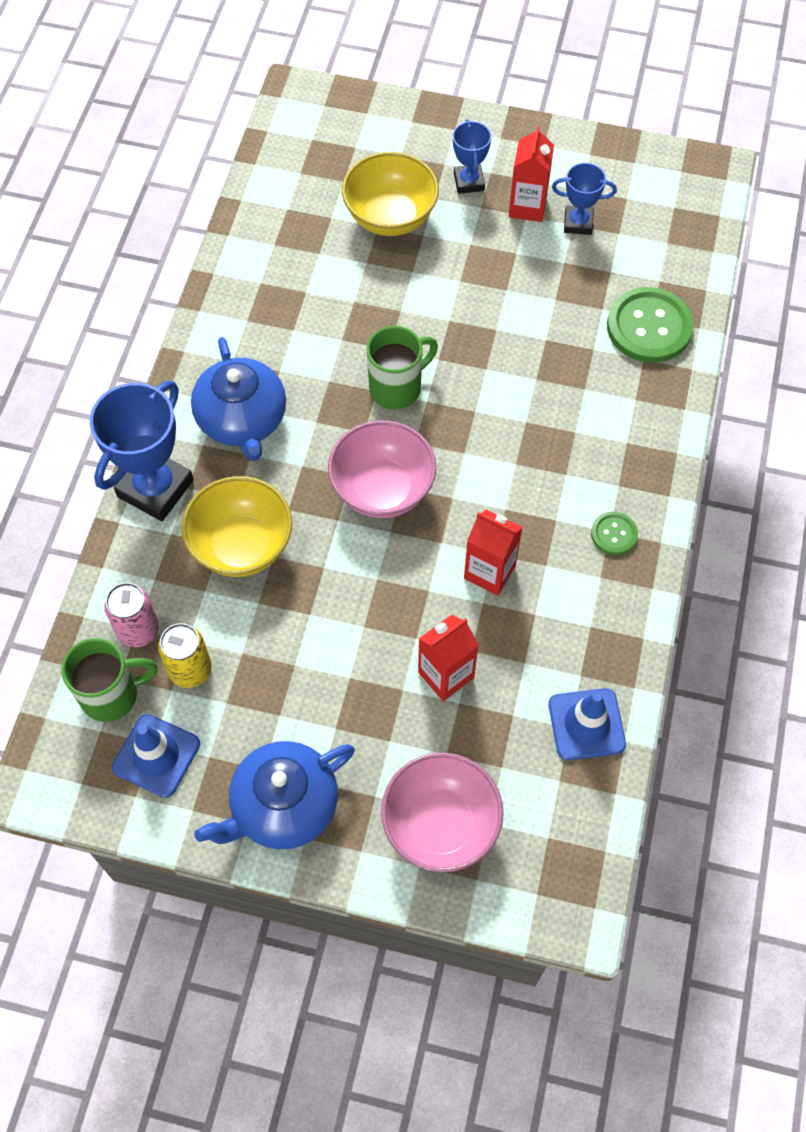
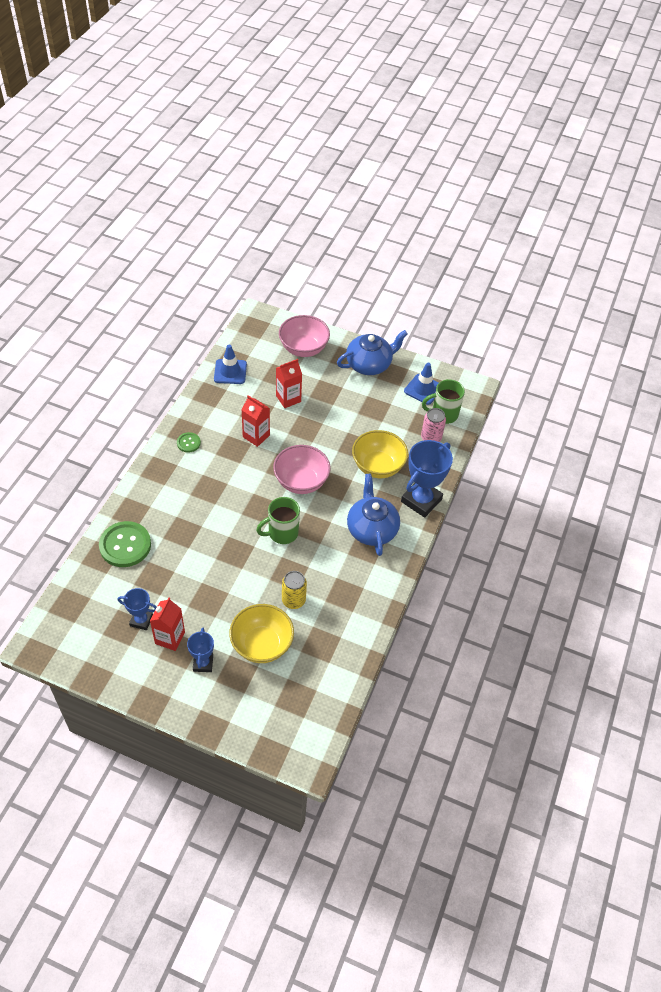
camera: 175 degrees left, 10 degrees down
(190, 669) = (406, 418): yellow can -> yellow can (293, 600)

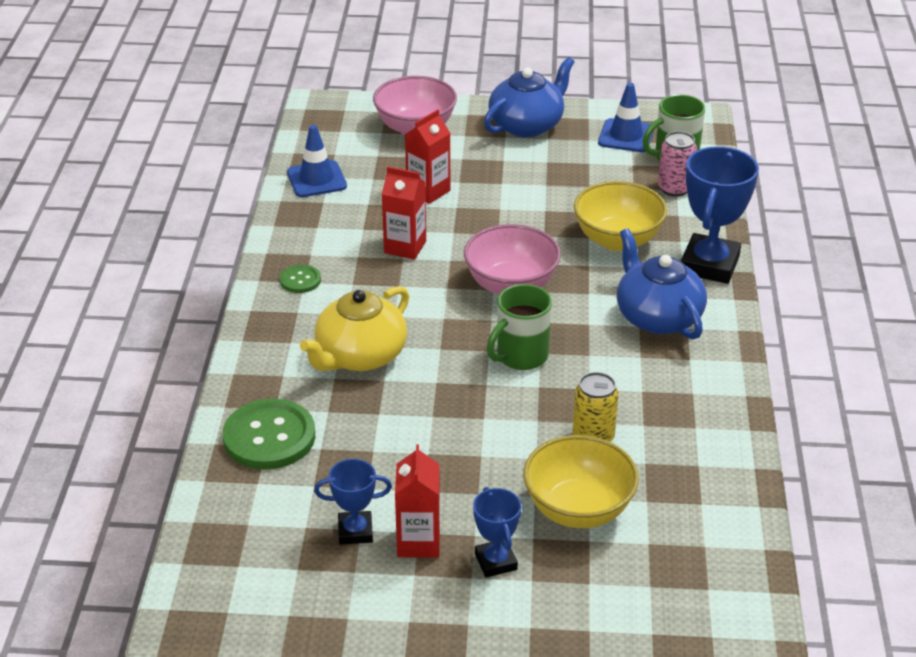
camera: 15 degrees left, 15 degrees down
(196, 506) = (360, 356): none -> yellow teapot

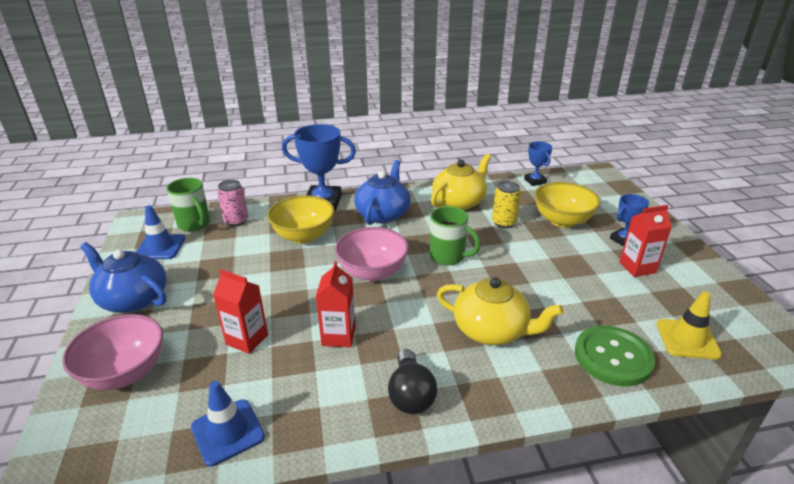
camera: 105 degrees left, 5 degrees down
(260, 517) = (687, 339): none -> yellow traffic cone
(300, 280) = (410, 394): green button -> black light bulb
(355, 531) = (654, 293): blue trophy -> blue trophy (535, 181)
(657, 317) = (383, 214): blue teapot -> blue teapot turned 150 degrees clockwise
(675, 405) = (459, 202): none -> yellow teapot

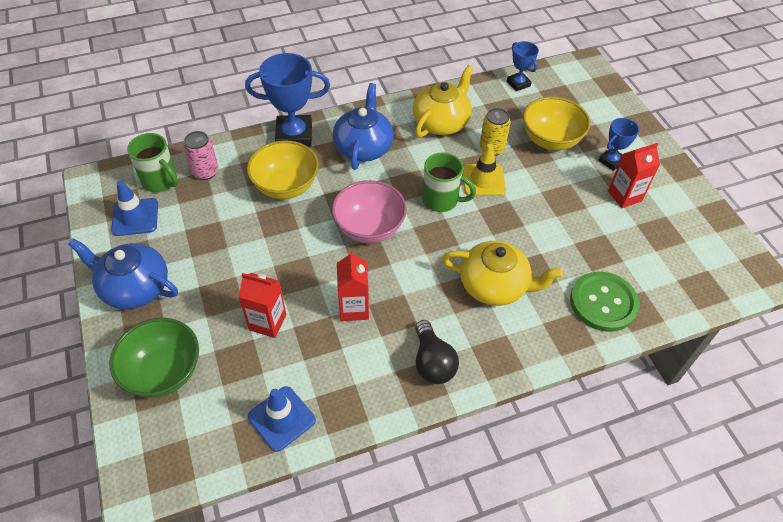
camera: 10 degrees left, 20 degrees up
(125, 373) = (164, 372): pink bowl -> green bowl
(687, 339) = (667, 276): yellow traffic cone -> yellow traffic cone (483, 180)

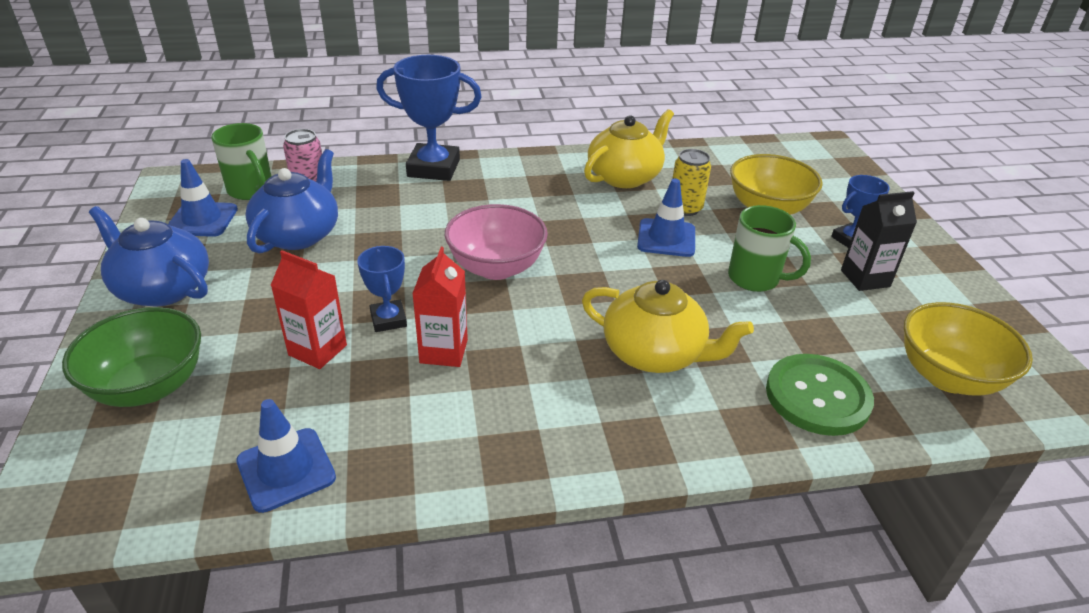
camera: 10 degrees right, 15 degrees down
(286, 186) = (403, 213): yellow bowl -> yellow bowl (948, 377)
(363, 147) = (516, 188): blue teapot -> blue teapot (298, 234)
(432, 362) = (537, 433): black light bulb -> none
(442, 200) = (603, 251): green mug -> green mug (755, 279)
(483, 180) = (666, 238): yellow traffic cone -> blue traffic cone
(518, 84) = (734, 152): blue trophy -> blue trophy (388, 320)
(624, 196) = (865, 278): red carton -> black carton

